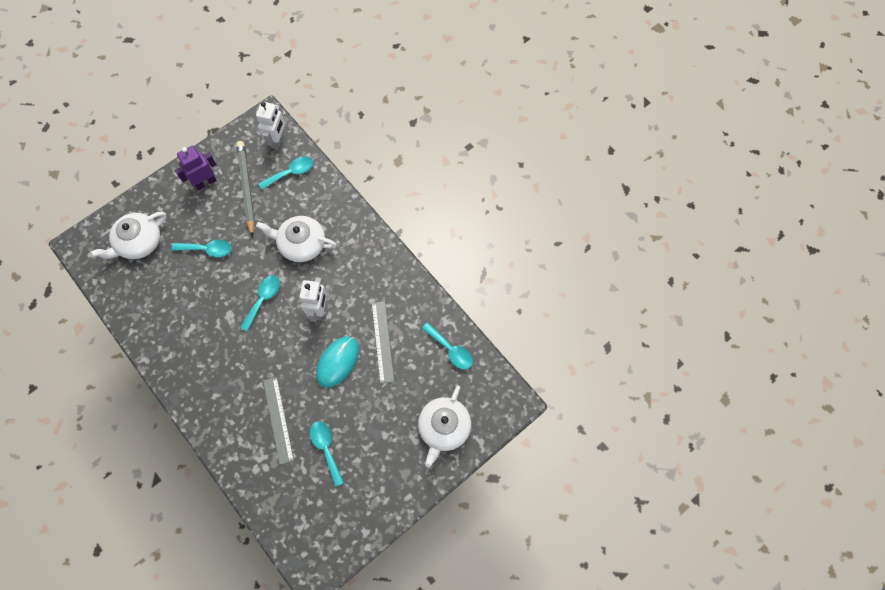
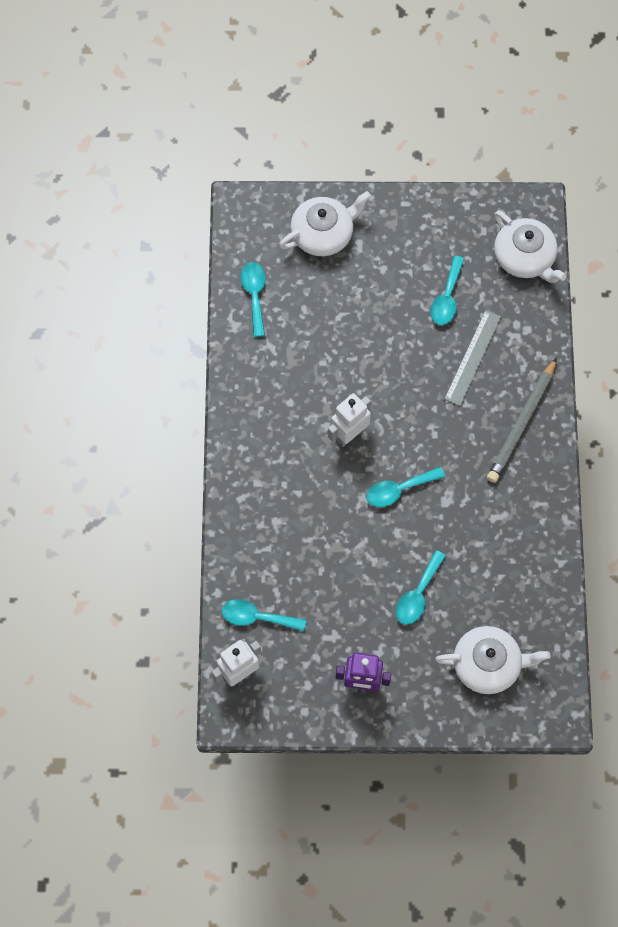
camera: 140 degrees left, 0 degrees up
(207, 249) = (417, 594): turquoise spoon -> turquoise spoon turned 105 degrees counterclockwise
(246, 188) = (321, 638): grey pencil -> grey pencil (522, 423)
(301, 244) = (312, 521): white teapot -> white teapot (525, 257)
(337, 362) = (373, 368): turquoise mouse -> none
(382, 341) = (313, 354): grey ruler -> none

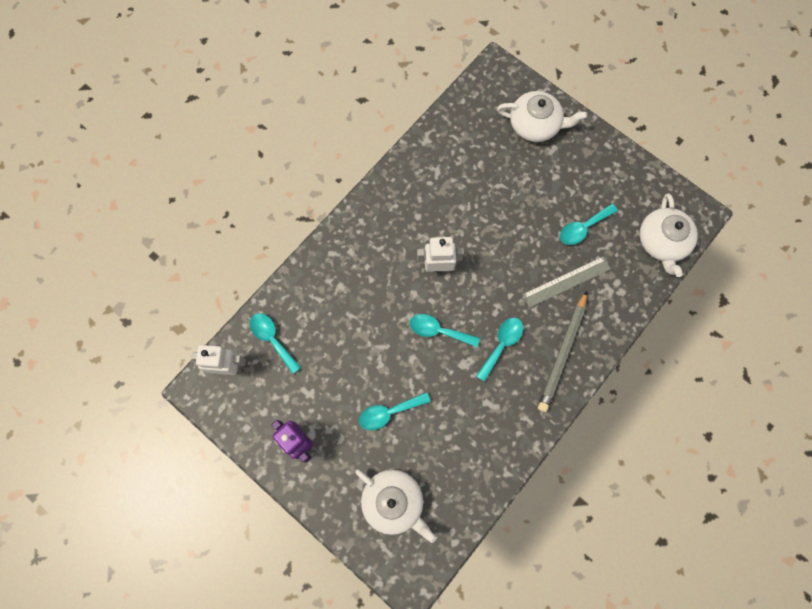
camera: 40 degrees right, 5 degrees up
(254, 295) = (455, 131): turquoise spoon -> turquoise spoon (501, 344)
(522, 423) = (562, 353): grey pencil -> grey pencil turned 45 degrees counterclockwise

